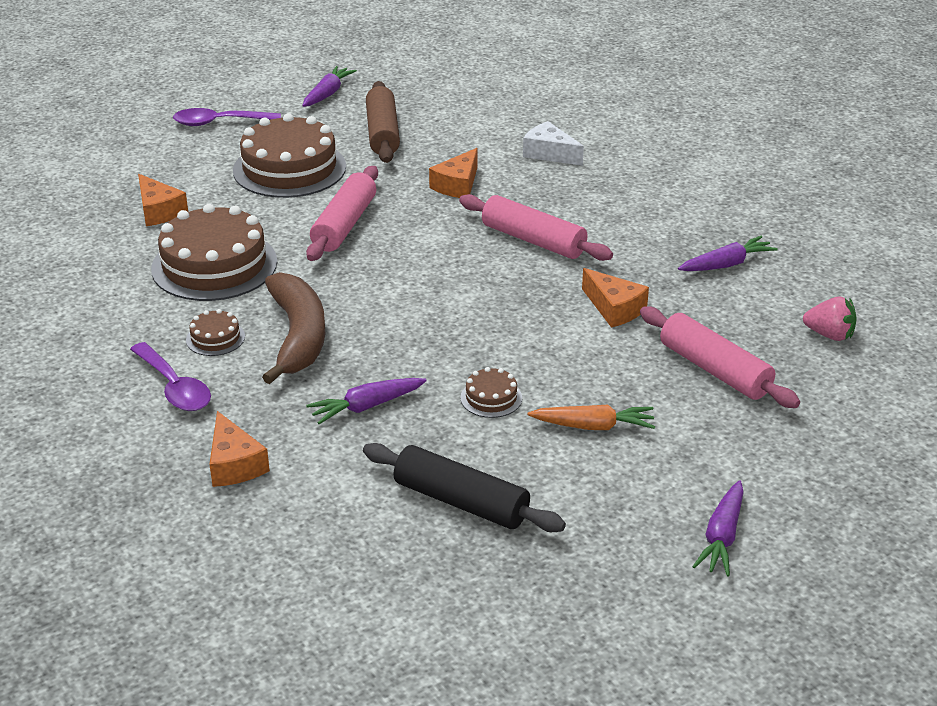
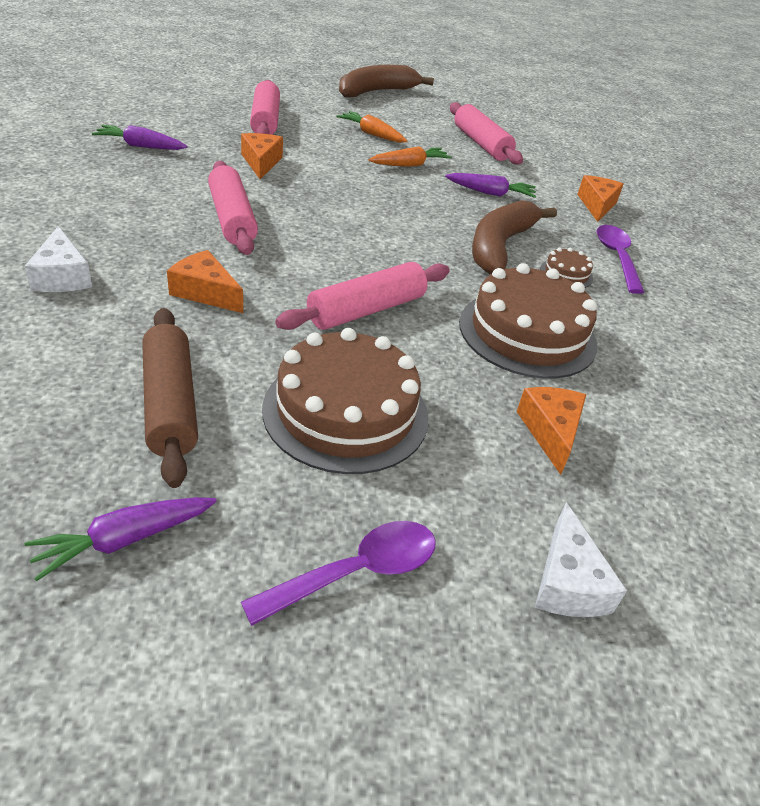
camera: 150 degrees left, 5 degrees up
(115, 156) = (568, 582): none -> white cheese
(219, 123) = (357, 572): purple spoon -> purple spoon turned 60 degrees counterclockwise
(383, 133) = (170, 404): brown rolling pin -> brown rolling pin turned 45 degrees counterclockwise
(458, 185) = (205, 292): orange cheese -> orange cheese turned 120 degrees counterclockwise
(461, 501) = (481, 144): black rolling pin -> pink rolling pin
(491, 398) = (409, 165): brown cake -> orange carrot
(722, 537) = (376, 92): purple carrot -> brown banana
(829, 335) = (172, 103): pink strawberry -> none

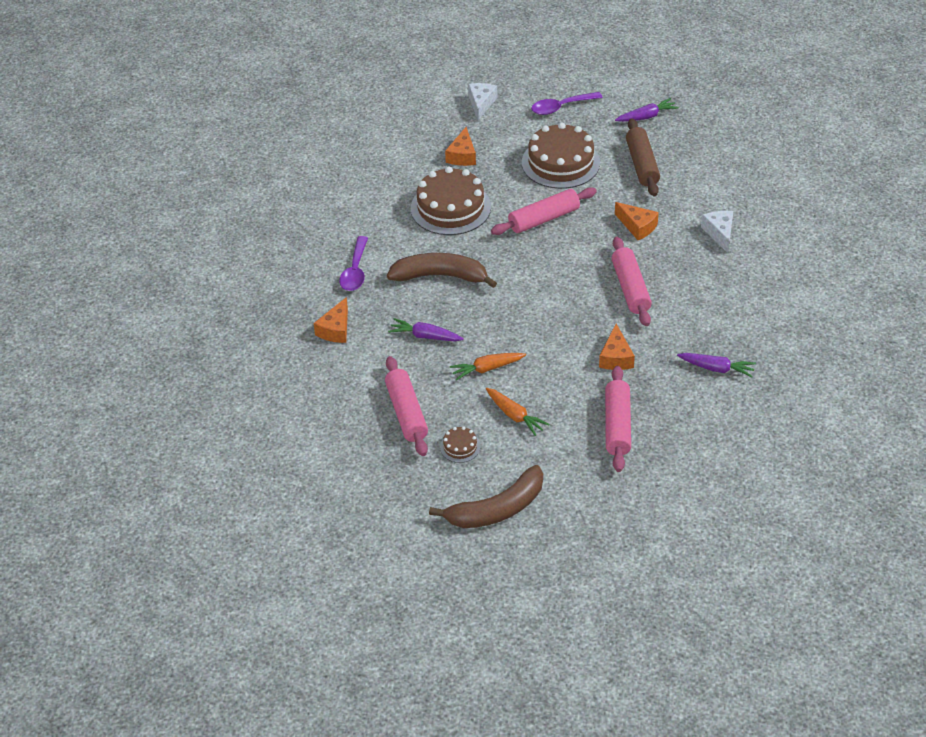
camera: 165 degrees left, 5 degrees up
(500, 246) = (440, 276): brown banana -> brown banana turned 120 degrees counterclockwise
(566, 274) = (402, 254): brown cake -> brown cake (460, 447)

